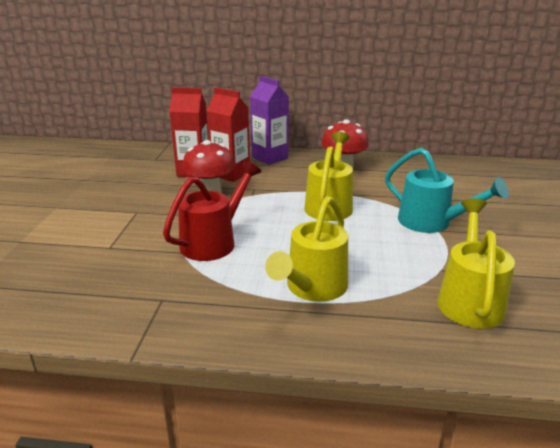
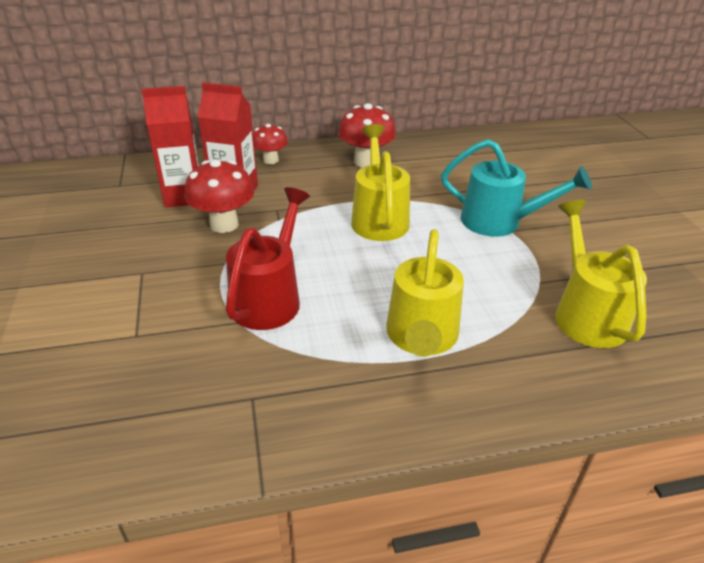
camera: 20 degrees left, 10 degrees up
(270, 158) = (271, 160): purple carton -> red mushroom

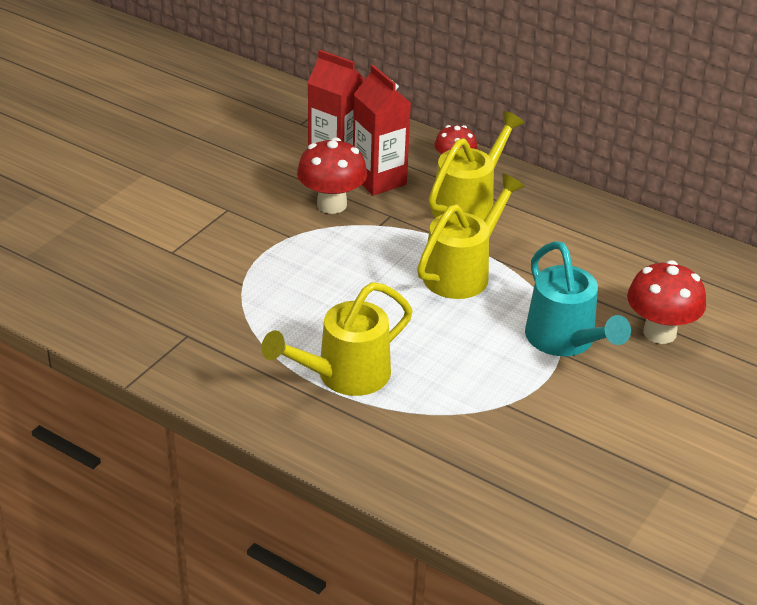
camera: 45 degrees right, 0 degrees up
(270, 297) = (285, 281): red watering can -> none
(366, 162) = (540, 214): red mushroom -> red mushroom (659, 332)
(586, 313) = (499, 448): yellow watering can -> yellow watering can (468, 205)

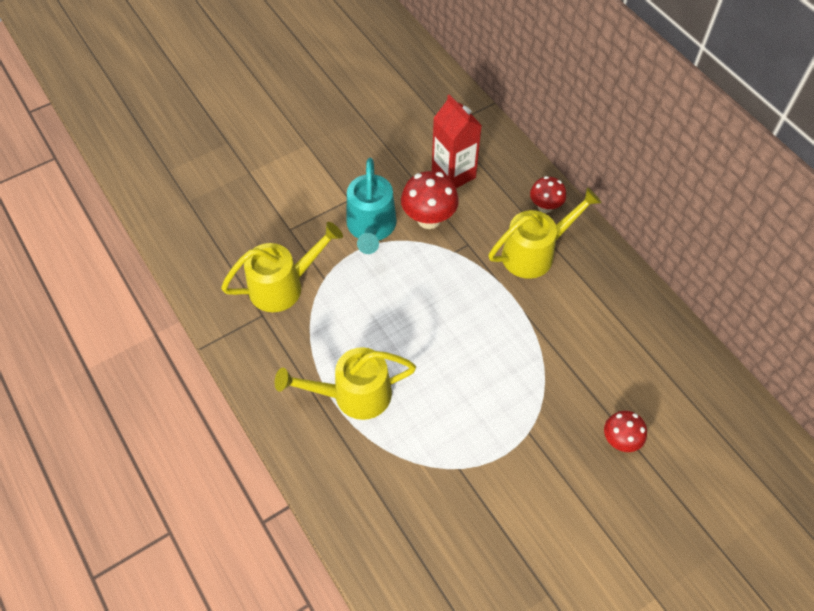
camera: 25 degrees right, 20 degrees up
(379, 180) = (477, 204): red carton -> none
(463, 272) = (494, 322): yellow watering can -> yellow watering can (284, 286)
(565, 341) = (538, 421): turquoise watering can -> turquoise watering can (371, 228)
(659, 332) = (620, 440): red mushroom -> red mushroom, size x0.64

